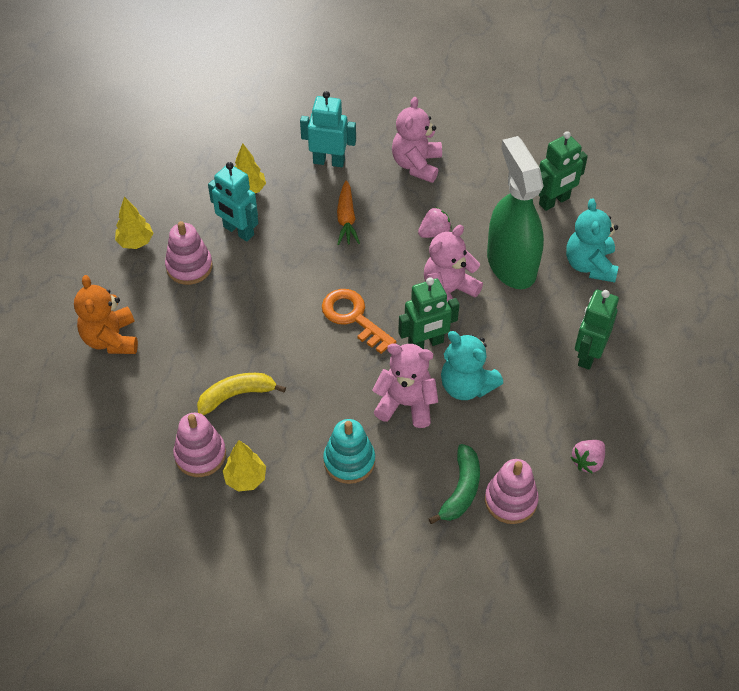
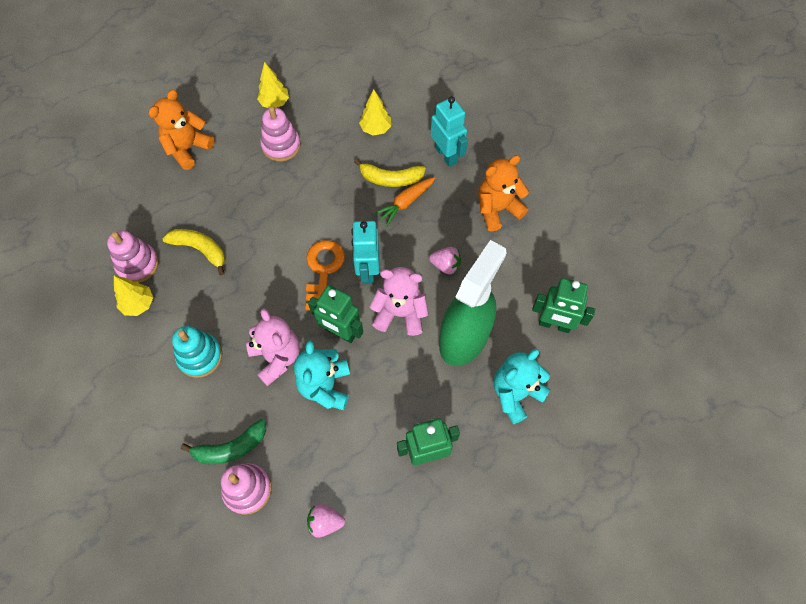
camera: 50 degrees right, 10 degrees up
(238, 231) = (335, 150): turquoise robot -> turquoise robot (367, 270)
(311, 213) = (390, 179): none -> yellow banana
(416, 164) = (497, 209): pink teddy bear -> orange teddy bear

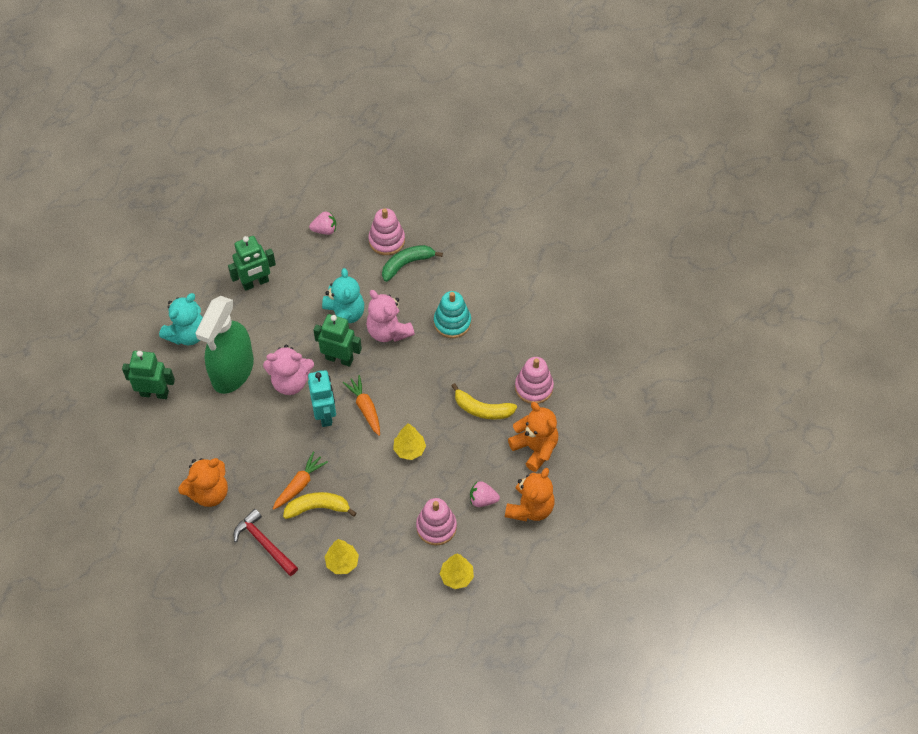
camera: 170 degrees right, 5 degrees down
(138, 304) = (519, 354): yellow tree -> yellow tree (409, 449)
(161, 202) = (535, 448): none -> orange teddy bear
(323, 270) = (365, 408): orange key -> orange carrot
(445, 265) = (254, 430): pink strawberry -> pink strawberry (482, 499)
(446, 155) = (264, 543): turquoise robot -> red hammer

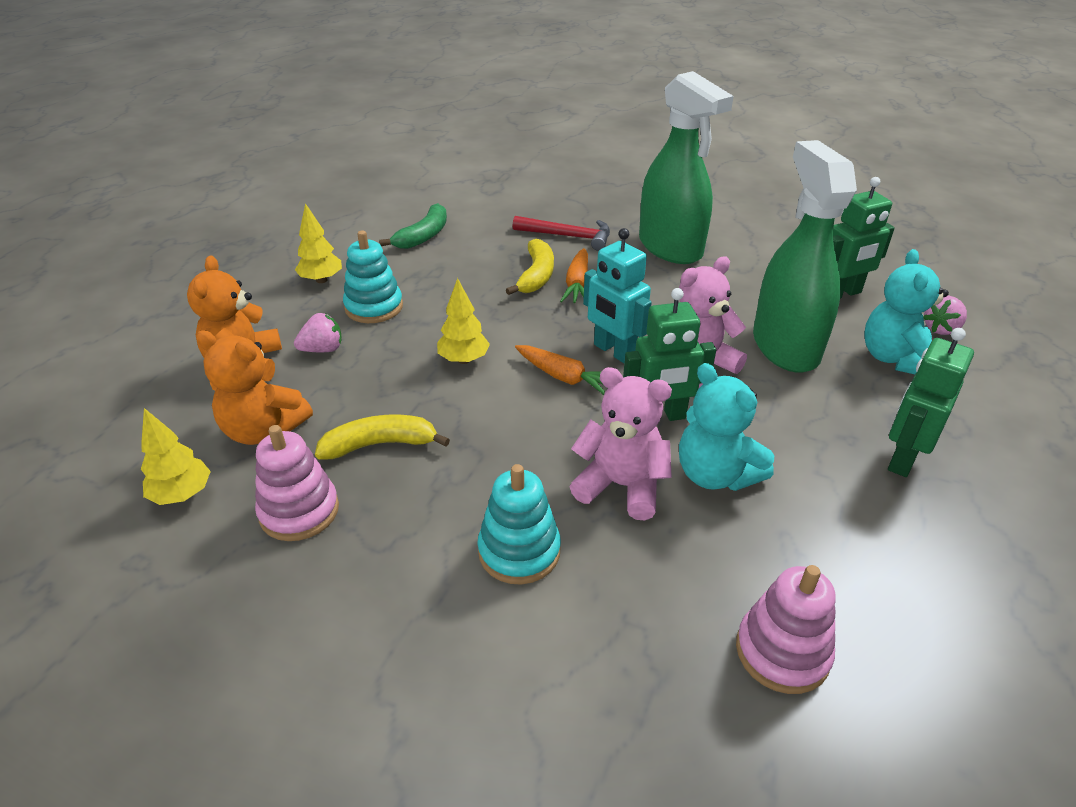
camera: 150 degrees right, 20 degrees down
(209, 492) = (670, 248): orange teddy bear -> green spray bottle
(318, 508) = (536, 275): yellow banana -> yellow banana turned 45 degrees counterclockwise
(324, 230) = (917, 608): pink strawberry -> pink strawberry (941, 329)
(342, 563) = (468, 250): yellow tree -> yellow tree (182, 495)
(407, 264) = (695, 621): green banana -> green banana (423, 236)
(436, 527) = (374, 307): pink stacking toy -> turquoise stacking toy

